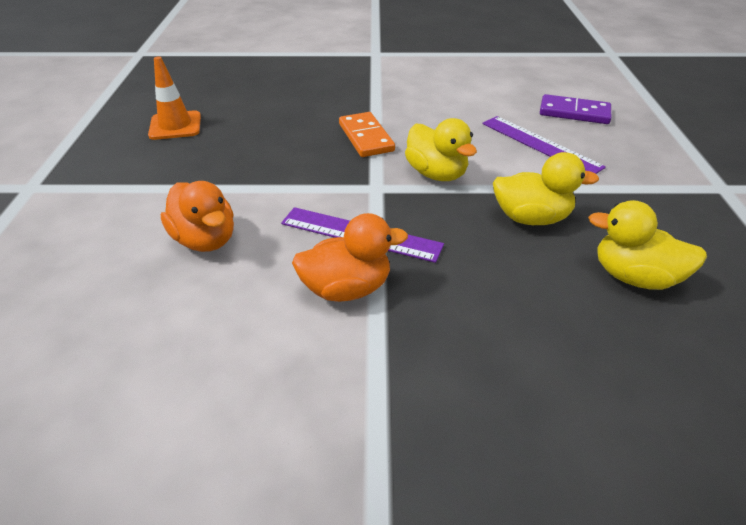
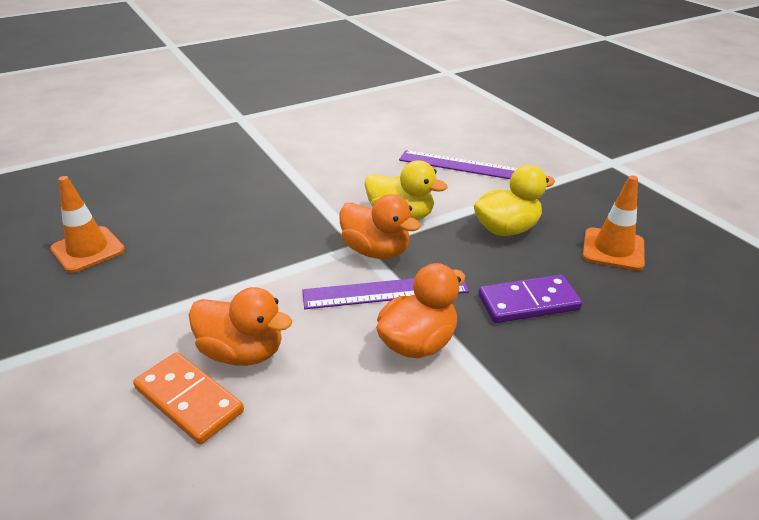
camera: 30 degrees left, 5 degrees down
(365, 137) = (307, 202): orange domino -> orange domino (188, 400)
(385, 197) = (376, 251): none -> orange duck
(574, 112) = (462, 131): purple domino -> purple domino (528, 302)
(634, 277) = (613, 249): yellow duck -> orange traffic cone

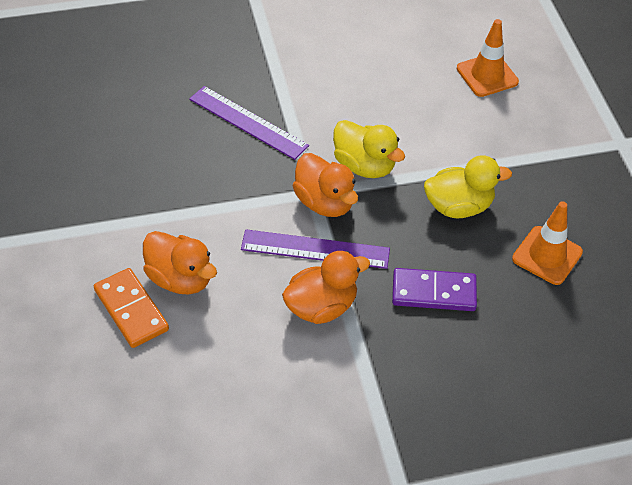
camera: 15 degrees right, 15 degrees up
(88, 250) = (74, 138): orange traffic cone -> orange traffic cone (487, 75)
(460, 165) = (455, 110): purple ruler -> purple ruler (248, 122)

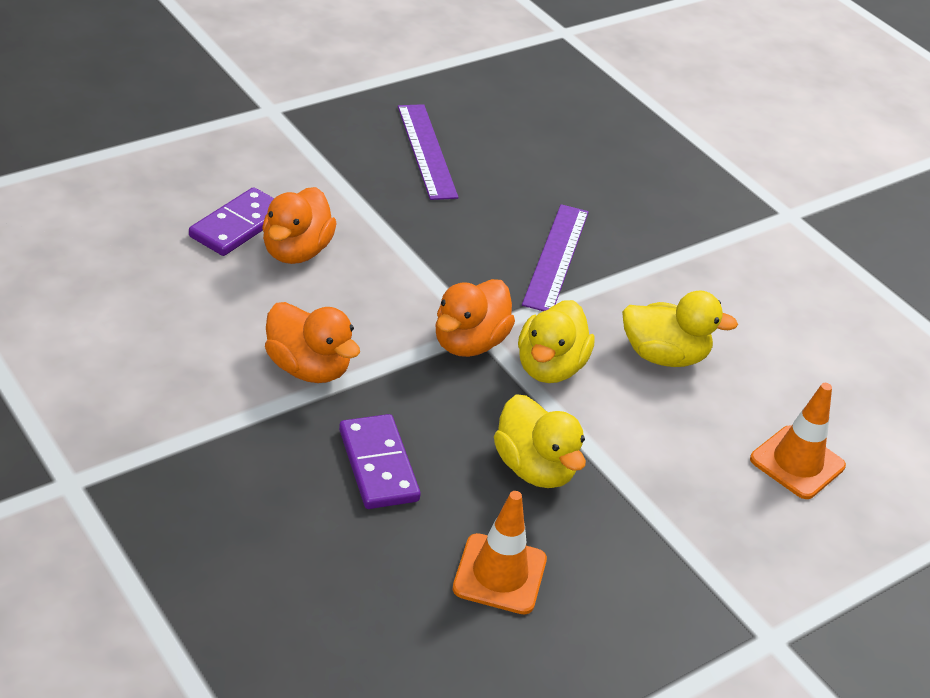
camera: 65 degrees right, 10 degrees down
(131, 310) = (238, 225): orange domino -> purple domino
(315, 249) = (392, 347): purple ruler -> purple ruler (426, 151)
(372, 102) = (664, 356): none -> yellow duck

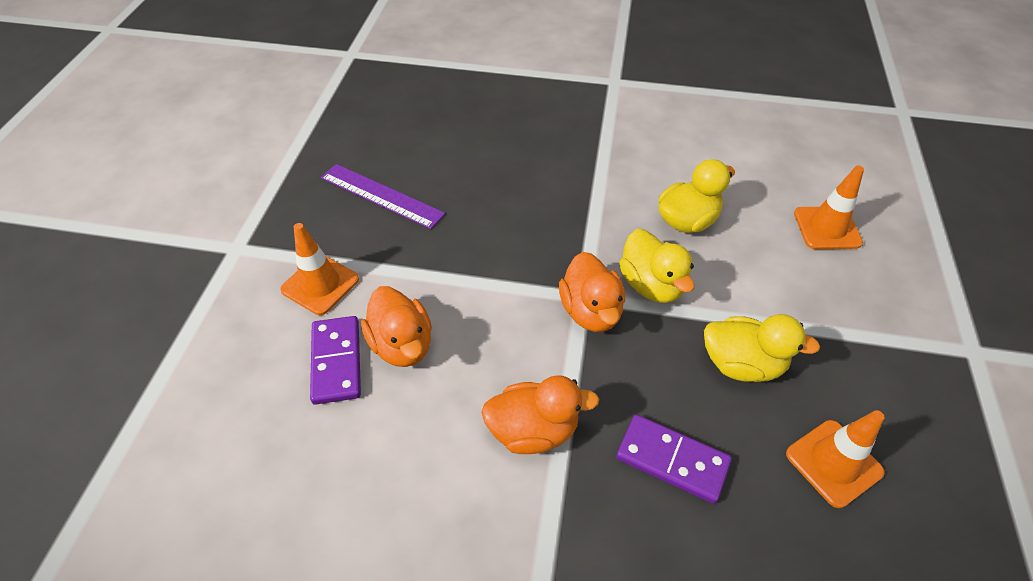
camera: 40 degrees left, 10 degrees up
(294, 173) = (320, 284): none -> orange traffic cone
(556, 257) = (551, 206): purple ruler -> none

